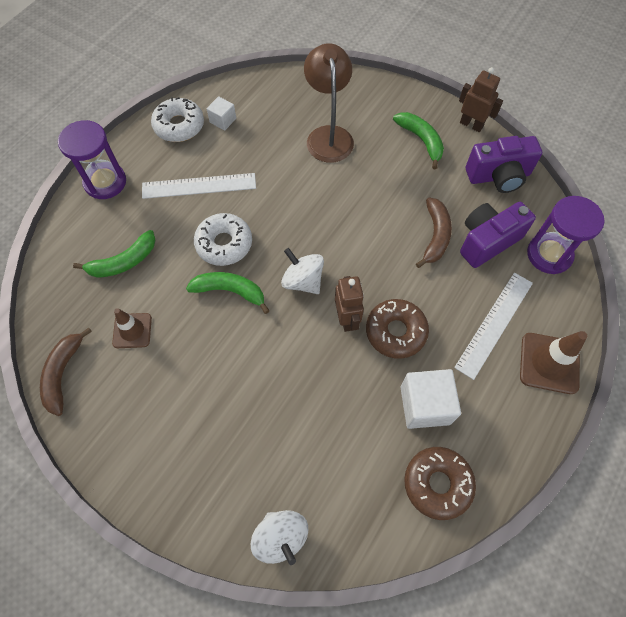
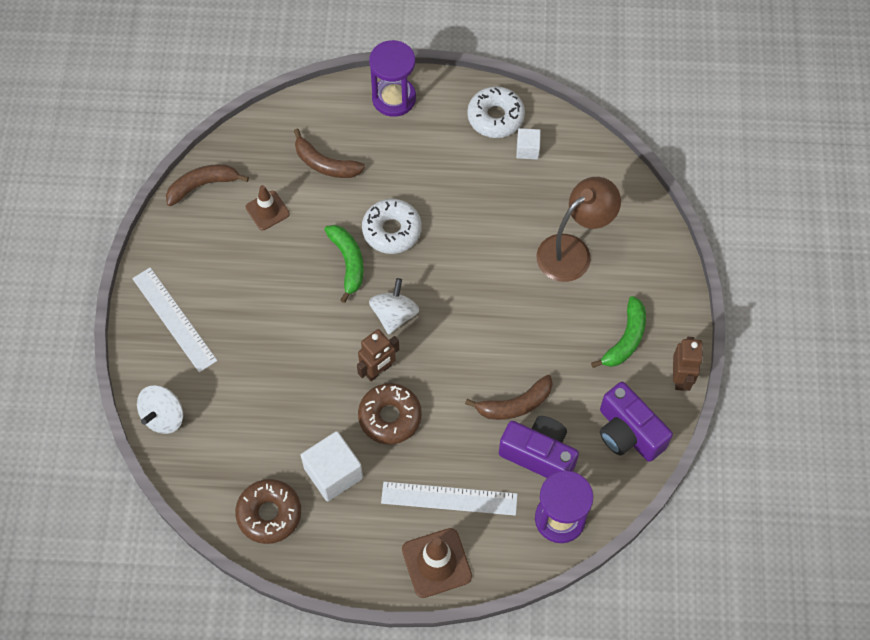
camera: 60 degrees right, 0 degrees up
(123, 262) = (325, 164): green banana -> brown banana
(199, 186) = (439, 174): white ruler -> white ruler (174, 319)

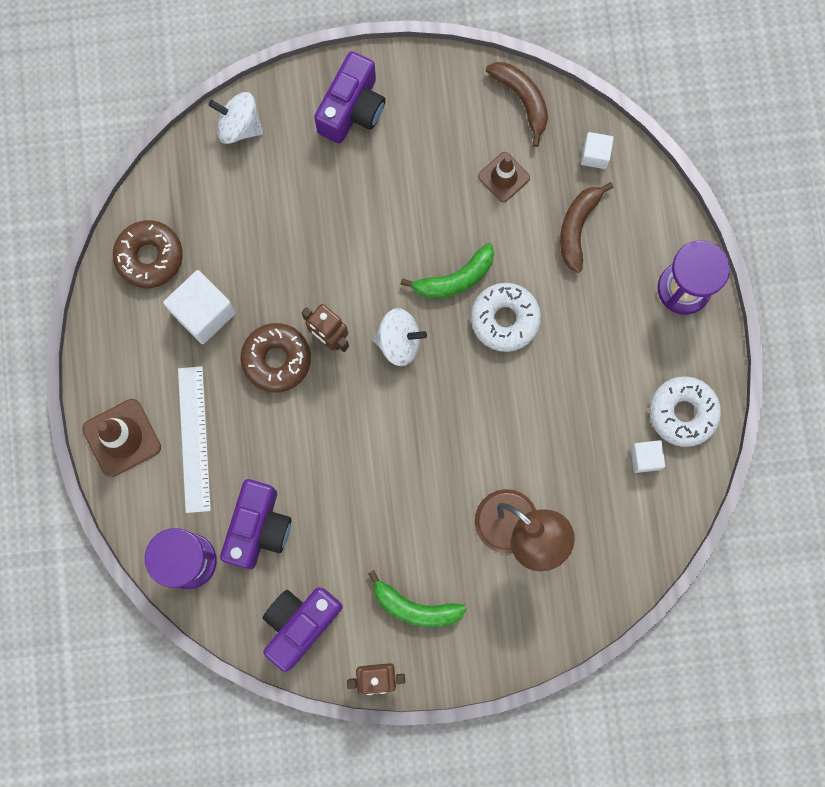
camera: 80 degrees right, 15 degrees up
(174, 319) = (352, 109): white ruler -> purple camera
(265, 140) = (595, 155): none -> white cube
(515, 404) = (313, 492): brown banana -> none

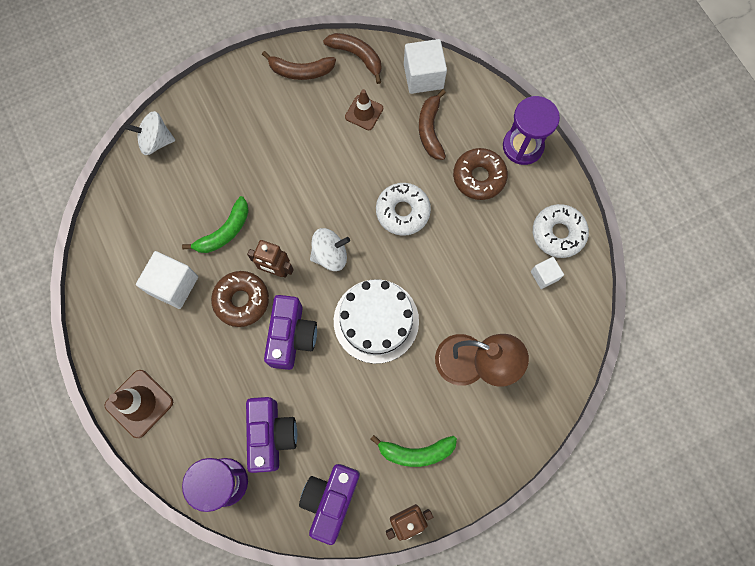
camera: 20 degrees left, 5 degrees down
(149, 257) = (117, 258): brown donut -> brown donut (479, 177)
(194, 439) = (197, 384): white ruler -> none
(352, 109) = (236, 102): purple camera -> purple camera (292, 336)
(424, 440) = (376, 321): none -> white cake
(445, 95) = (300, 71): none -> brown banana
(455, 279) = (355, 195): green banana -> green banana (224, 232)
(595, 155) = (423, 76): white cube -> white cube, size x1.78

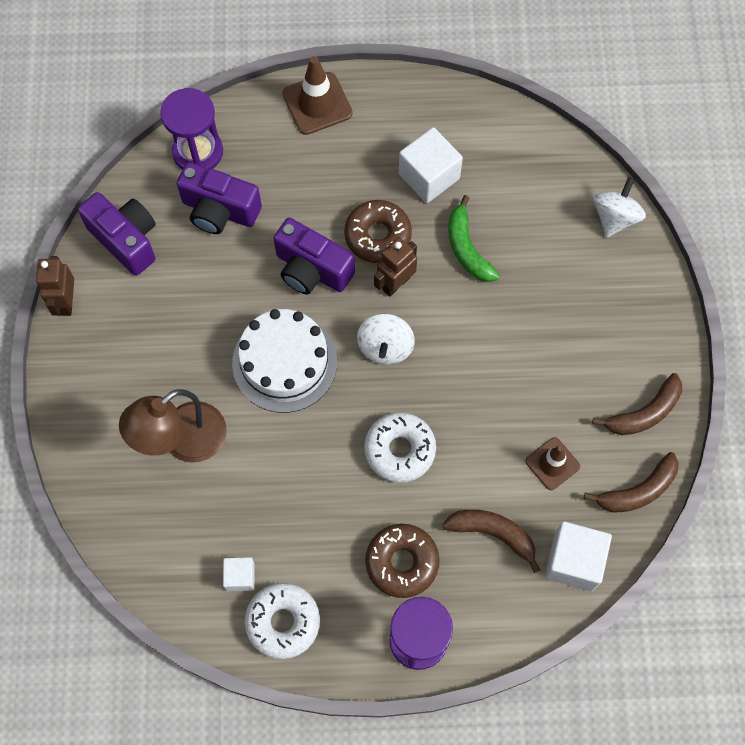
camera: 115 degrees right, 5 degrees down
(300, 71) = (644, 413): brown banana -> brown banana turned 150 degrees counterclockwise
(416, 452) = (125, 340): green banana -> none

